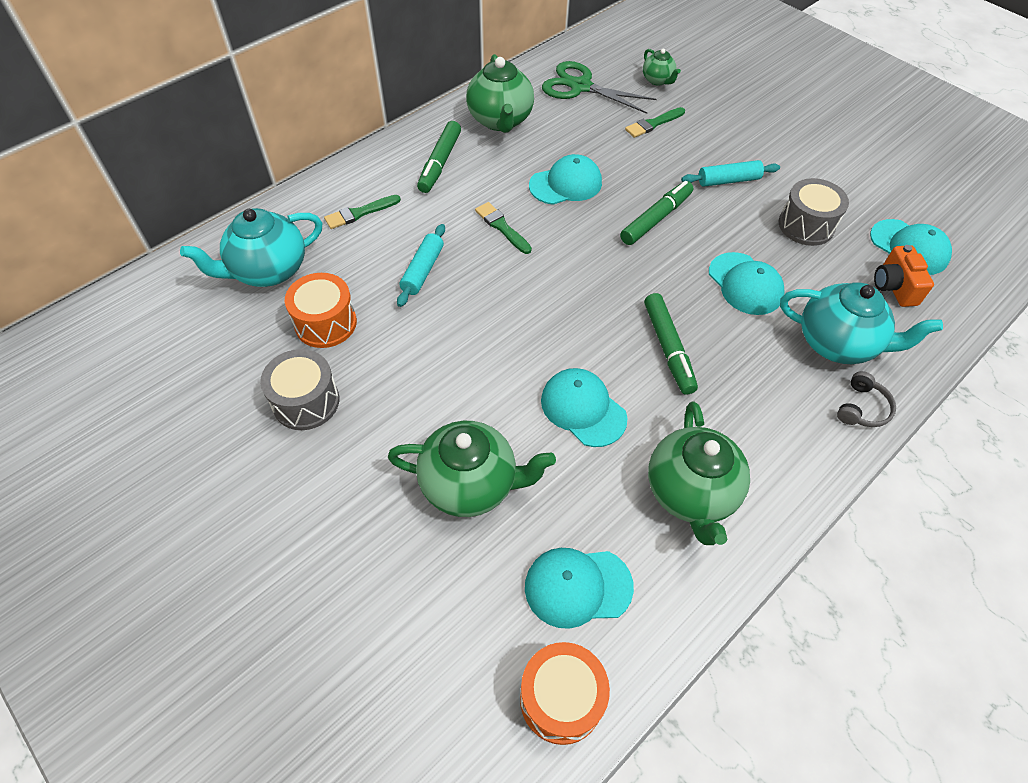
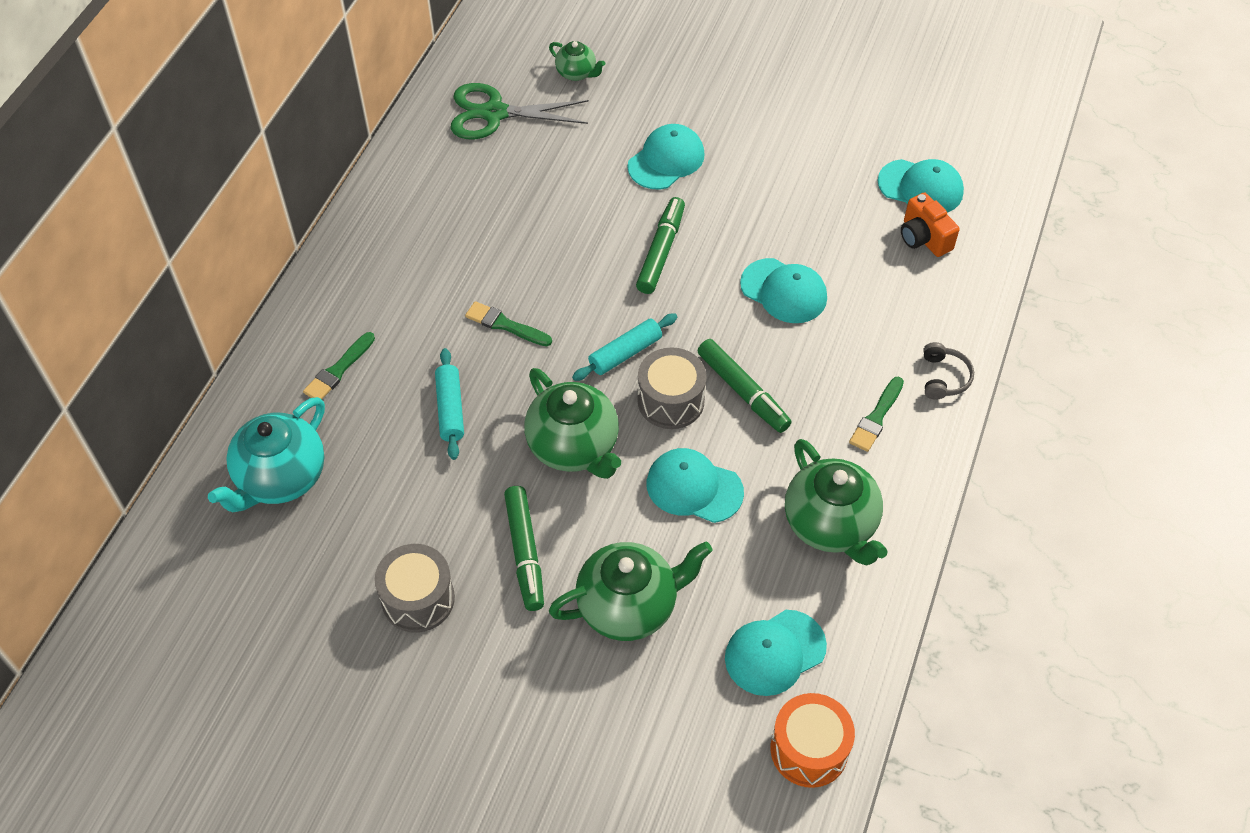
camera: 25 degrees left, 0 degrees up
(325, 323) = (383, 510): orange drum -> none
(440, 163) = (391, 273): green marker -> green marker (525, 552)
(500, 120) = (428, 192): green teapot -> green teapot (574, 447)
(566, 184) = (545, 246): turquoise cap -> turquoise cap (666, 160)
(653, 124) = (600, 133): green brush -> green brush (876, 417)
(728, 180) = (713, 176): turquoise rolling pin -> turquoise rolling pin (625, 353)
(806, 225) = (813, 200): grey drum -> grey drum (671, 401)
(837, 343) = (896, 320): turquoise teapot -> none

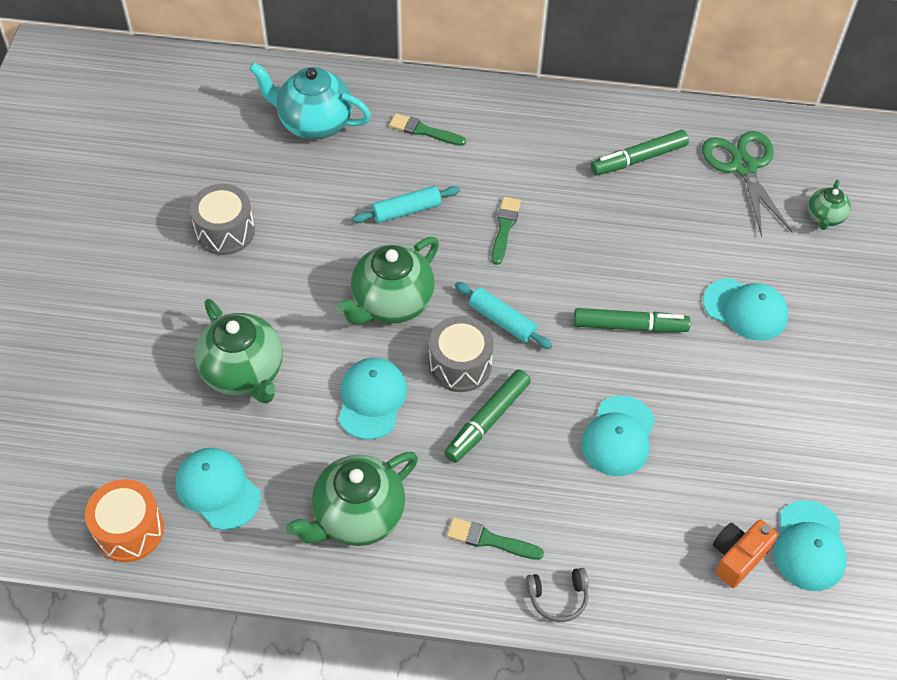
camera: 75 degrees right, 0 degrees up
(525, 552) = (281, 291): green marker -> green marker (639, 159)

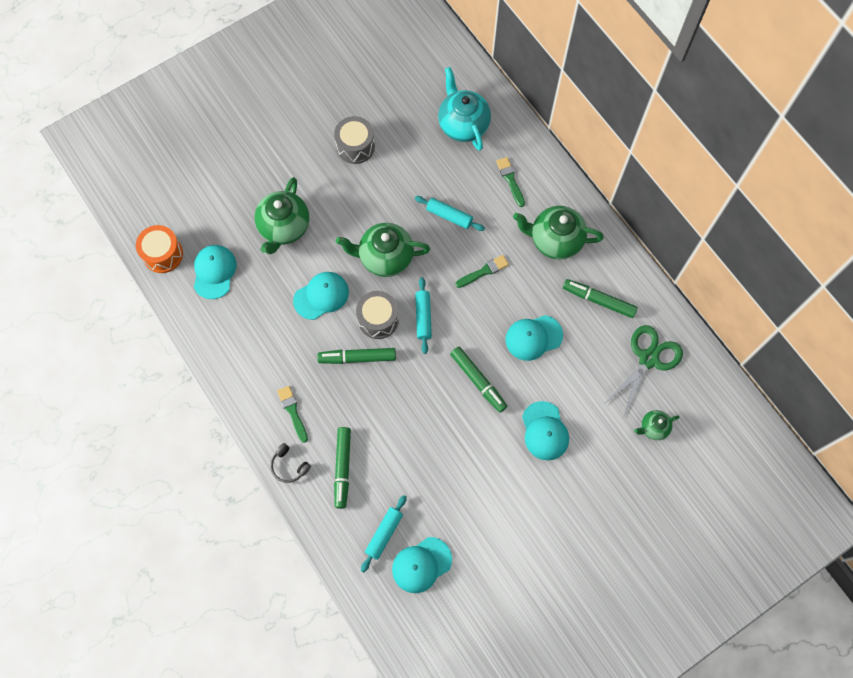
camera: 50 degrees right, 15 degrees up
(357, 516) = (253, 343): green teapot -> green teapot (555, 240)
(614, 539) = (343, 468): none -> green marker
(618, 436) = (404, 426): turquoise cap -> turquoise cap (533, 337)
(737, 557) = (384, 534): orange camera -> turquoise rolling pin

